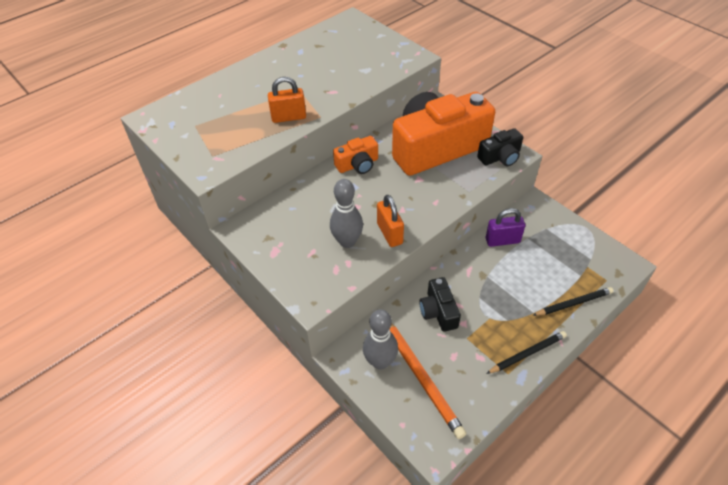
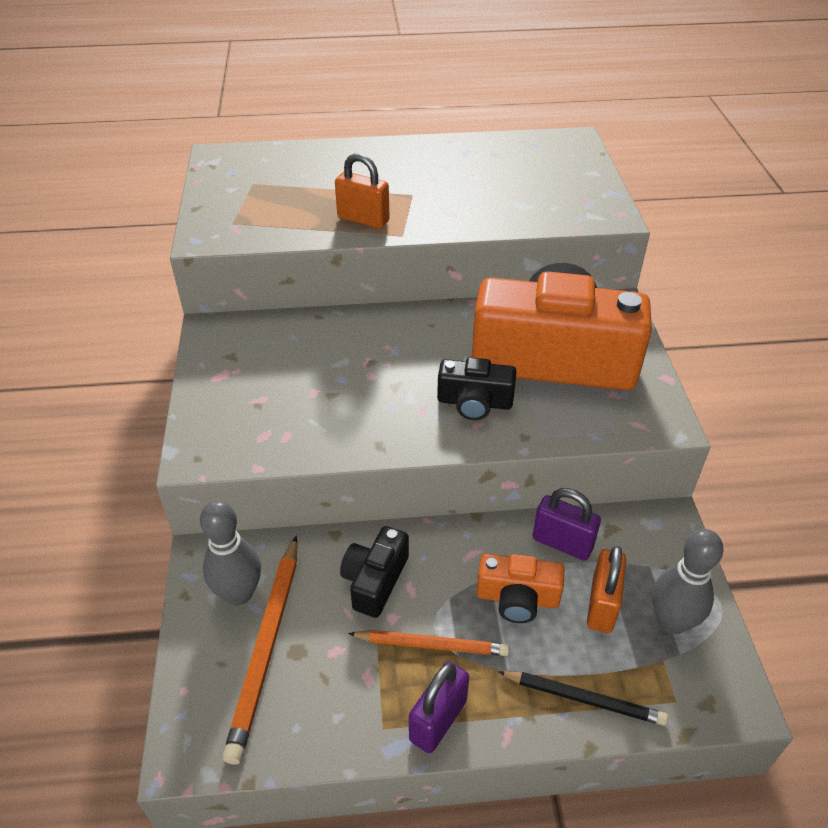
camera: 35 degrees right, 5 degrees down
(347, 241) = (312, 410): grey bowling pin -> grey bowling pin (671, 622)
(357, 164) = (425, 327): orange camera -> orange camera (517, 598)
(389, 233) = (374, 430): orange padlock -> orange padlock (601, 605)
(492, 323) = (431, 645): none -> orange pencil
(500, 157) = (637, 415): black camera -> black camera (474, 402)
(527, 353) = (438, 720): black pencil -> purple padlock

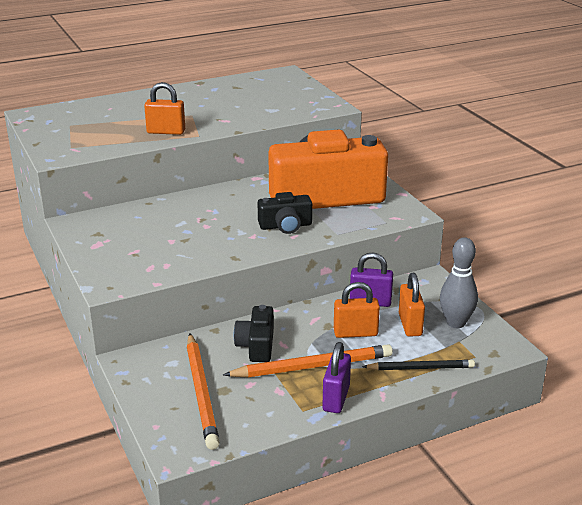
camera: 20 degrees left, 15 degrees down
(239, 593) = (165, 372): grey bowling pin -> none
(431, 645) = (312, 366): orange pencil -> orange pencil, size x1.54
(517, 598) = (355, 333): orange camera -> orange padlock

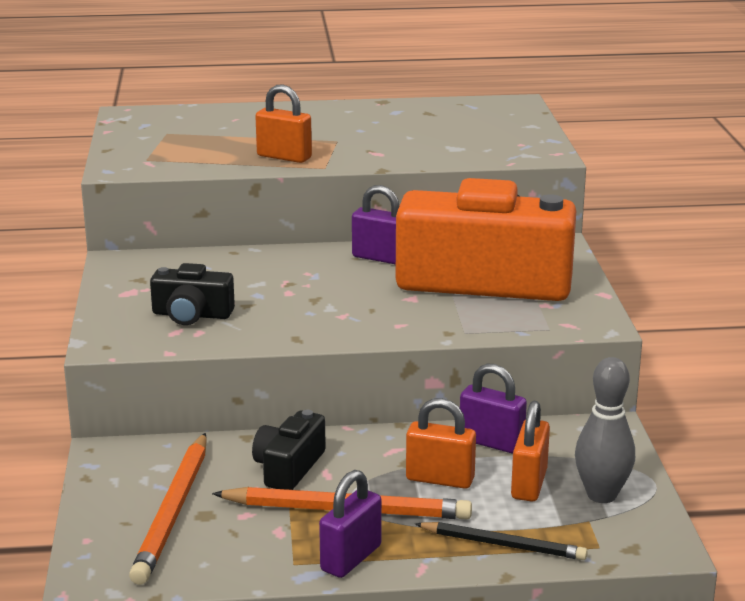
camera: 20 degrees right, 5 degrees down
(249, 191) = (380, 258): none -> purple padlock
(285, 226) = (398, 310): black camera -> black camera (192, 314)

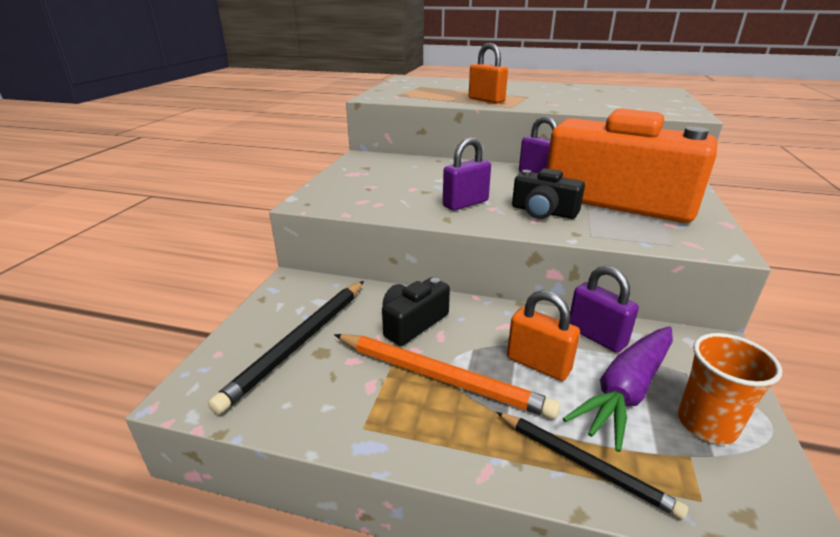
camera: 20 degrees right, 5 degrees up
(173, 511) = (299, 343): orange pencil -> black pencil
(192, 314) = (382, 192): black camera -> black camera (543, 212)
(351, 558) = (419, 437): purple padlock -> purple padlock (465, 203)
(529, 484) = (626, 390): orange padlock -> purple carrot
(601, 495) = (706, 424): grey bowling pin -> orange cup

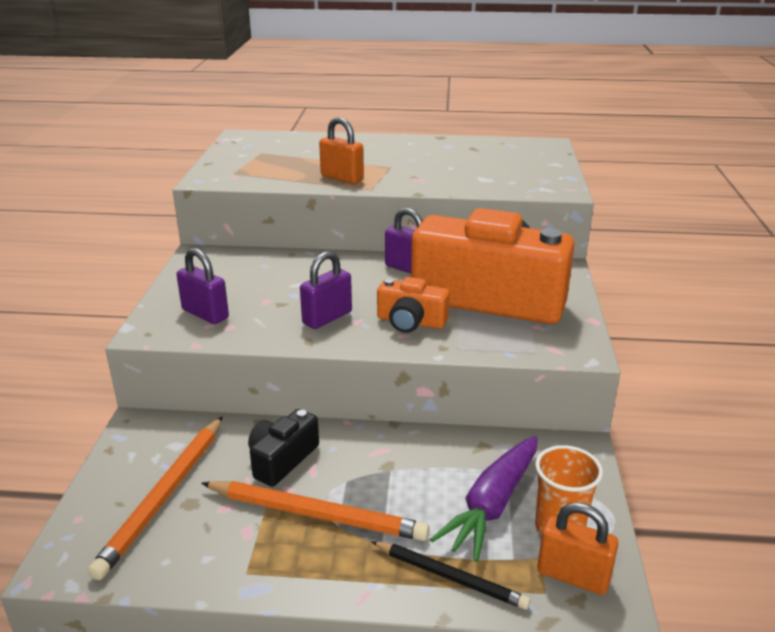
camera: 10 degrees left, 0 degrees up
(299, 343) = (164, 496): black pencil -> orange pencil
(538, 364) = (411, 489): orange padlock -> orange padlock (573, 576)
(543, 212) = (411, 322): black camera -> orange camera
(596, 336) = (469, 452): purple padlock -> purple padlock (205, 314)

